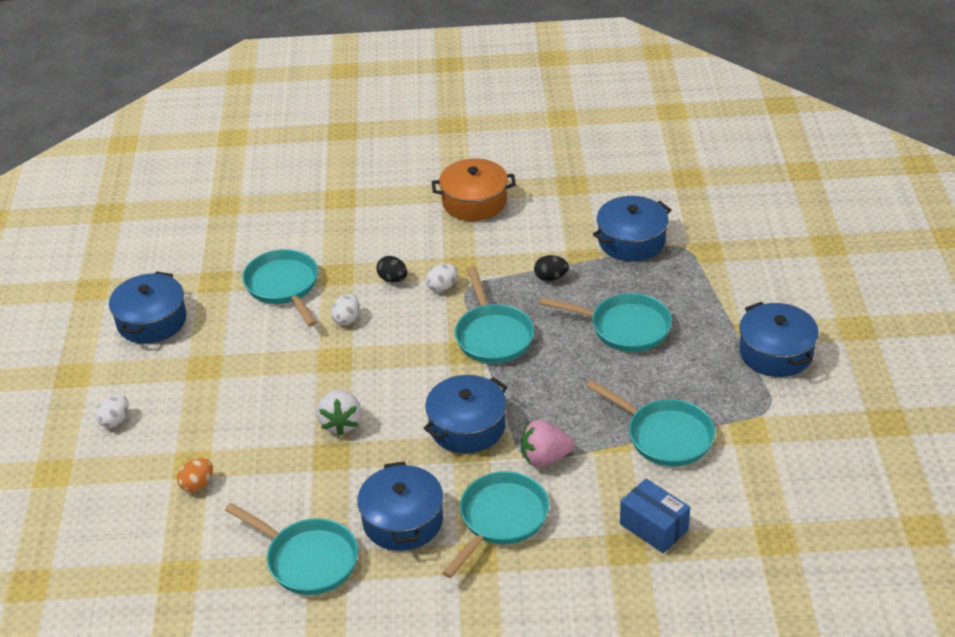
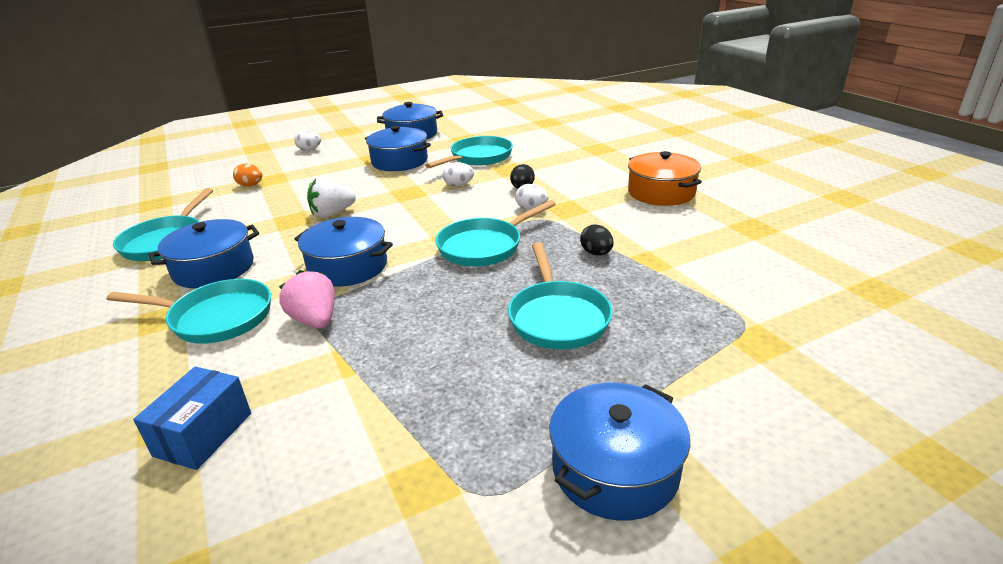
camera: 65 degrees right, 10 degrees down
(631, 241) = (710, 283): blue pot -> blue pot (399, 161)
(665, 436) = (379, 399): turquoise pan -> none

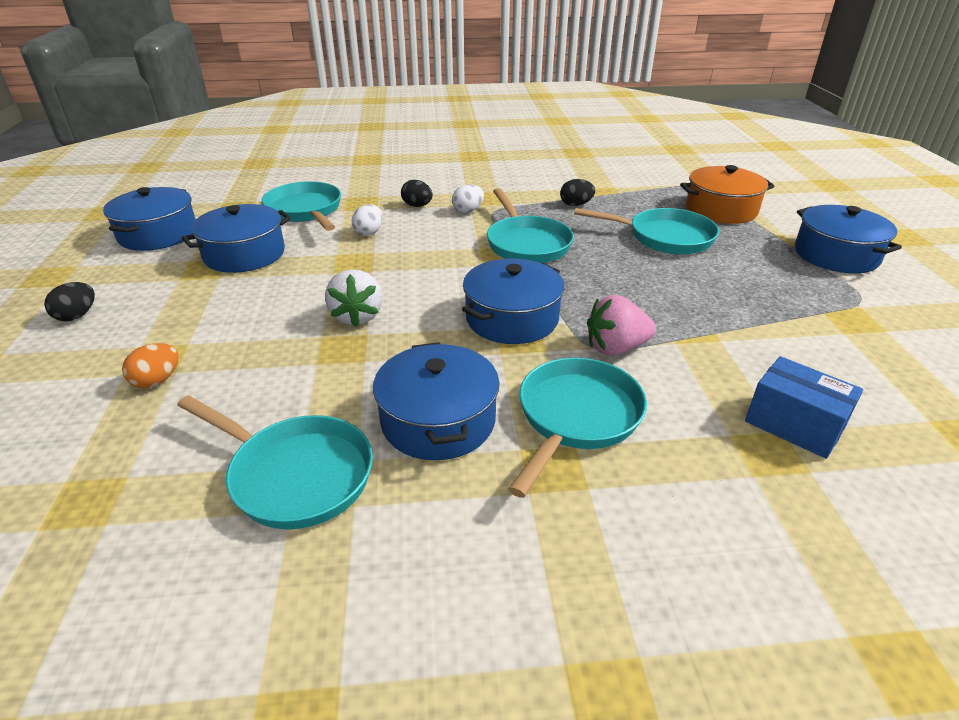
camera: 70 degrees left, 5 degrees up
(309, 150) = (77, 316): white egg -> black egg
(661, 192) = (491, 161): orange pot -> orange pot (721, 210)

